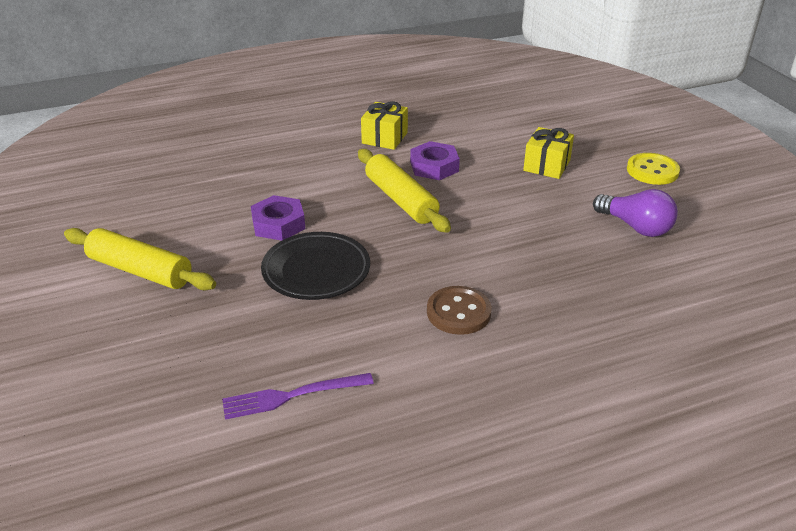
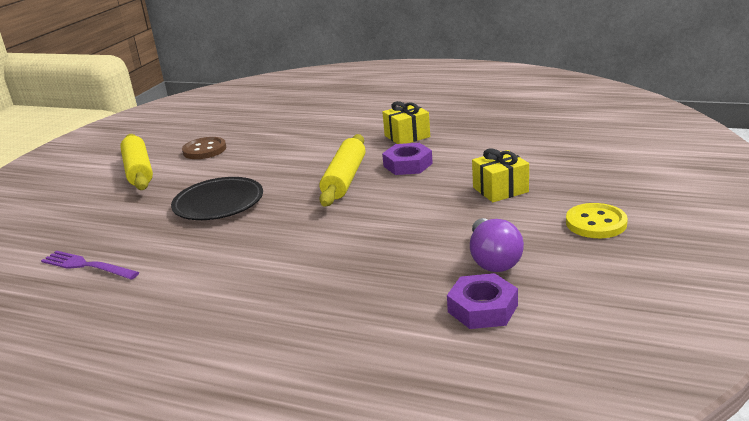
camera: 45 degrees right, 10 degrees down
(278, 224) = (246, 169): purple nut -> purple nut (482, 308)
(458, 312) = (251, 262): brown button -> brown button (204, 150)

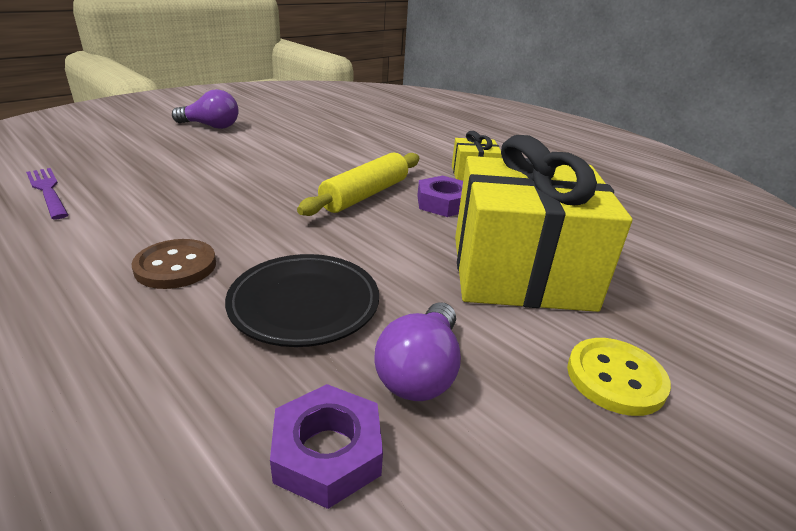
camera: 20 degrees right, 5 degrees up
(139, 171) = (211, 126): yellow rolling pin -> purple light bulb
(204, 150) = (282, 127): brown button -> brown button (176, 266)
(218, 203) = (227, 176): black plate -> black plate (304, 304)
(500, 190) = (520, 272): yellow gift -> yellow gift, size x2.21

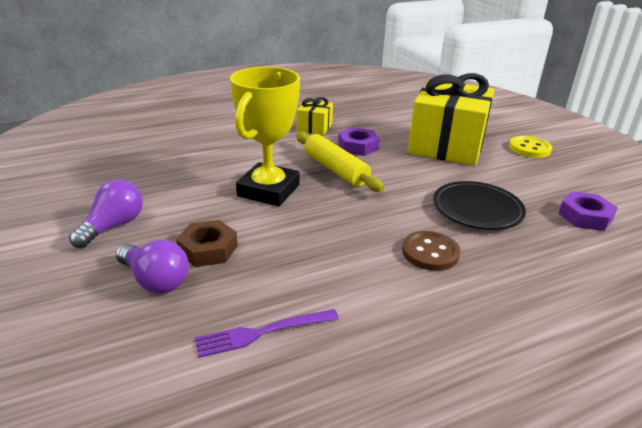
camera: 70 degrees left, 0 degrees up
(179, 158) = (208, 249): none -> brown nut
(295, 168) = (268, 190): none -> yellow trophy
(420, 371) = (531, 187): purple light bulb -> purple light bulb (155, 280)

